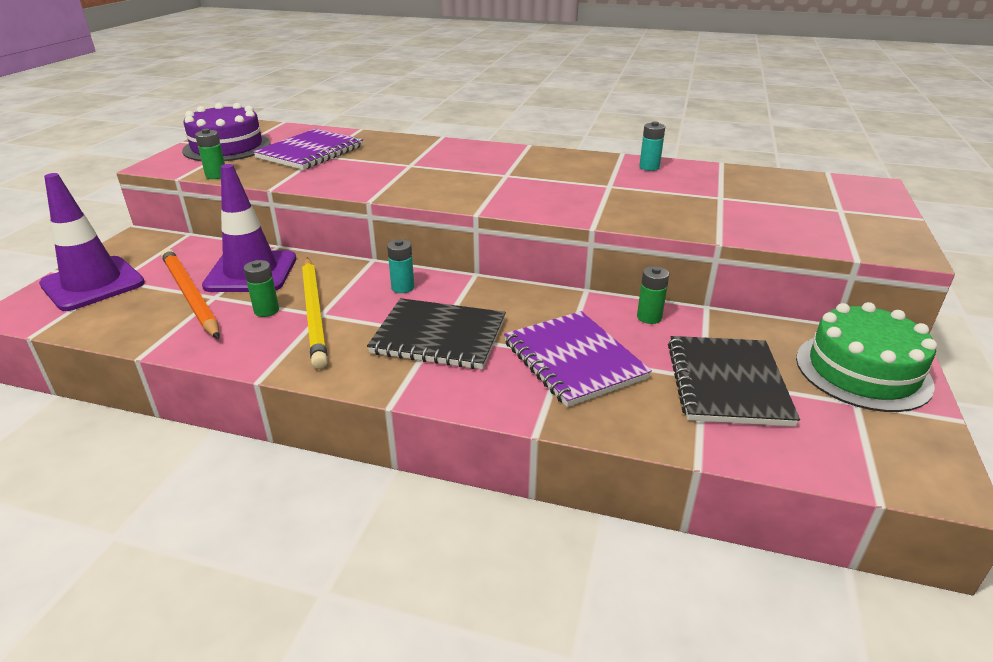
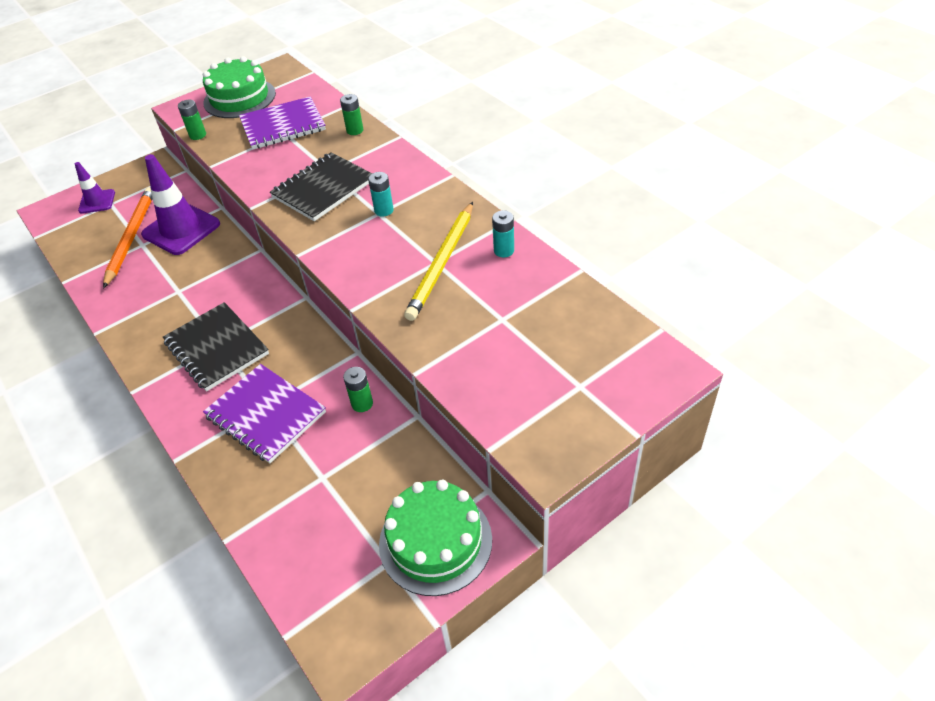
camera: 40 degrees right, 15 degrees up
(93, 284) = (97, 201): purple traffic cone -> purple traffic cone, size x0.56
(227, 147) = (239, 98): purple cake -> green cake
(266, 310) = (154, 272): green battery -> green battery (355, 130)
(314, 313) = (176, 288): yellow pencil -> yellow pencil (442, 263)
(402, 287) = (247, 289): turquoise battery -> turquoise battery (384, 210)
(574, 360) = (266, 414): purple notebook -> purple notebook turned 60 degrees counterclockwise
(727, 383) = (330, 492): black notebook -> black notebook (323, 189)

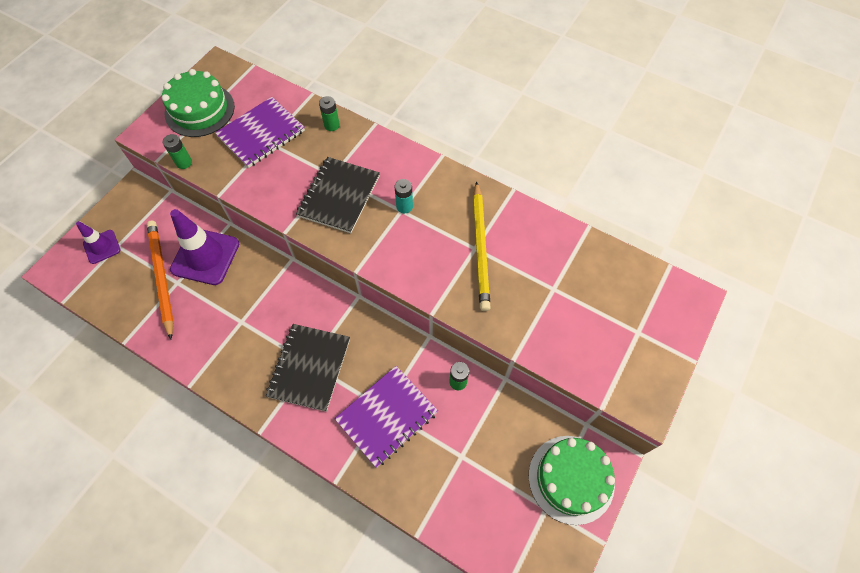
camera: 25 degrees left, 15 degrees up
(216, 348) = (309, 367): black notebook -> black notebook turned 75 degrees clockwise
(266, 414) = (387, 416): purple notebook -> purple notebook turned 60 degrees counterclockwise
(504, 250) = (522, 222): turquoise battery -> none

